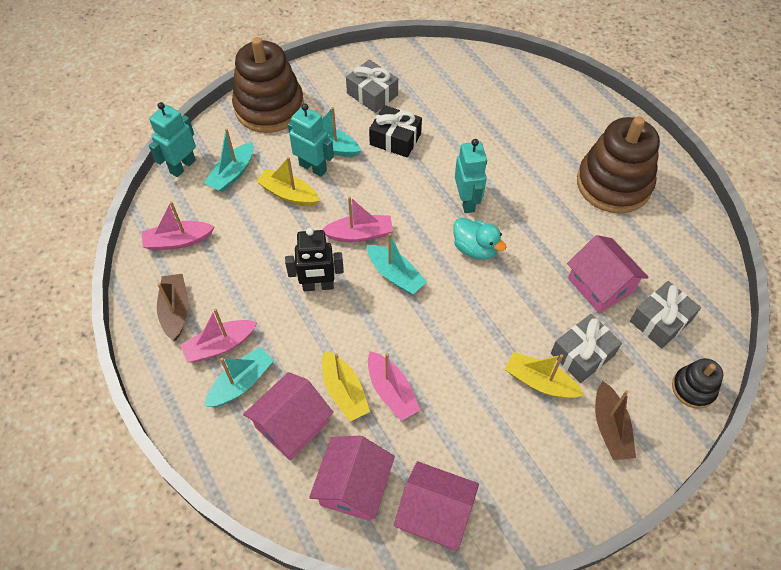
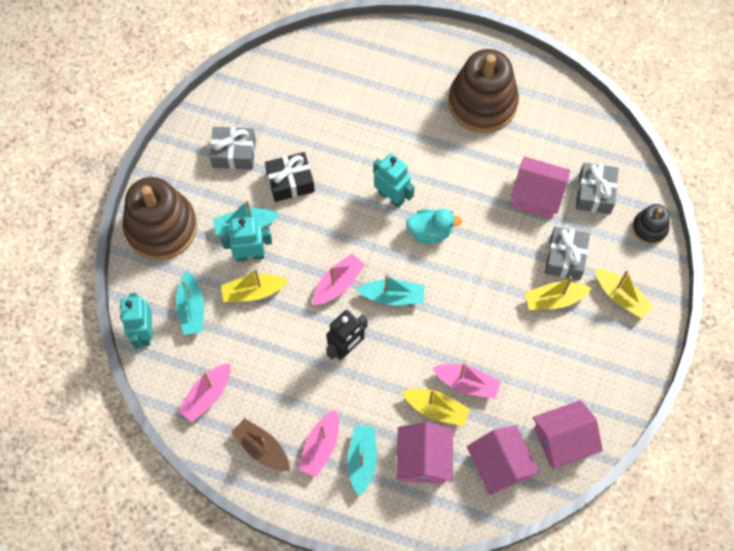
camera: 40 degrees left, 10 degrees up
(610, 428) = (621, 296): brown boat -> yellow boat

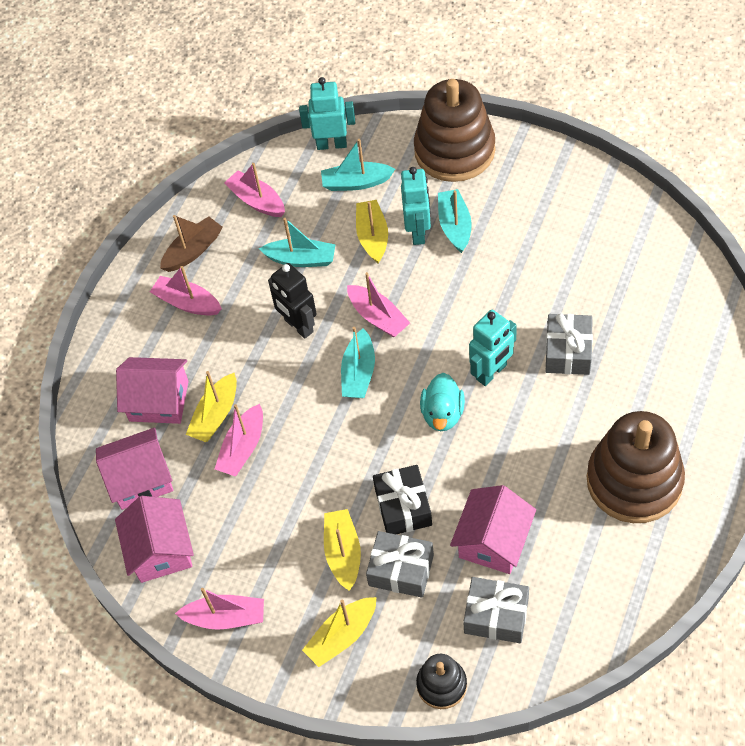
camera: 100 degrees right, 10 degrees down
(234, 153) = (550, 212): grey gift -> grey gift (568, 352)
(290, 182) = (512, 268): black gift -> black gift (403, 507)
(362, 460) = (167, 341): turquoise boat -> turquoise boat (301, 259)
(615, 382) = (225, 618): none -> pink boat

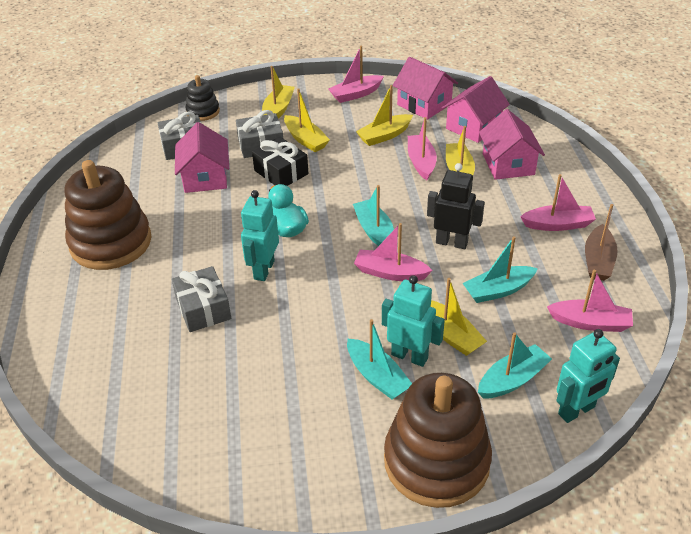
camera: 145 degrees right, 15 degrees down
(159, 401) = (508, 164): pink house -> pink house turned 75 degrees counterclockwise
(249, 514) = (384, 136): none -> yellow boat
(418, 232) = (409, 356): turquoise robot -> turquoise robot turned 150 degrees clockwise

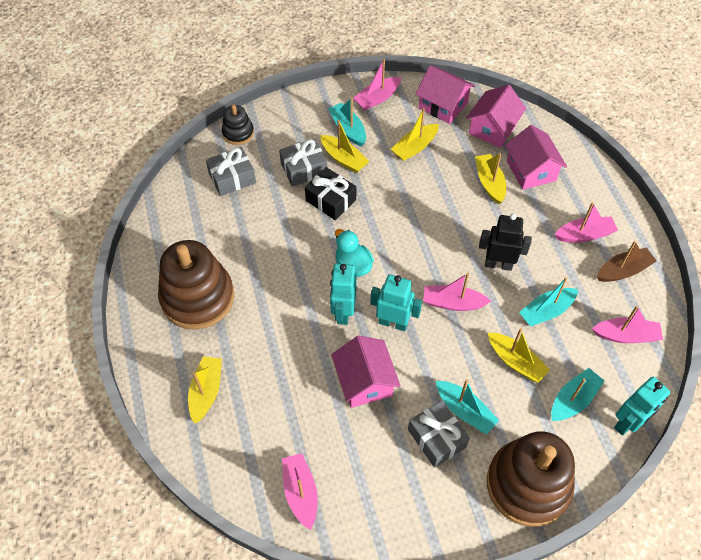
camera: 10 degrees left, 15 degrees up
(203, 309) = (301, 360): grey gift -> grey gift (436, 438)
(205, 177) = (262, 213): pink house -> pink house (365, 381)
(278, 109) = (309, 124): yellow boat -> yellow boat (206, 392)
(374, 231) = (429, 259): turquoise boat -> turquoise boat (348, 129)
(409, 356) = (486, 387): turquoise robot -> turquoise robot (393, 323)
(421, 162) = (454, 176): pink boat -> pink boat (301, 492)
(598, 261) = (623, 271): brown boat -> brown boat turned 120 degrees counterclockwise

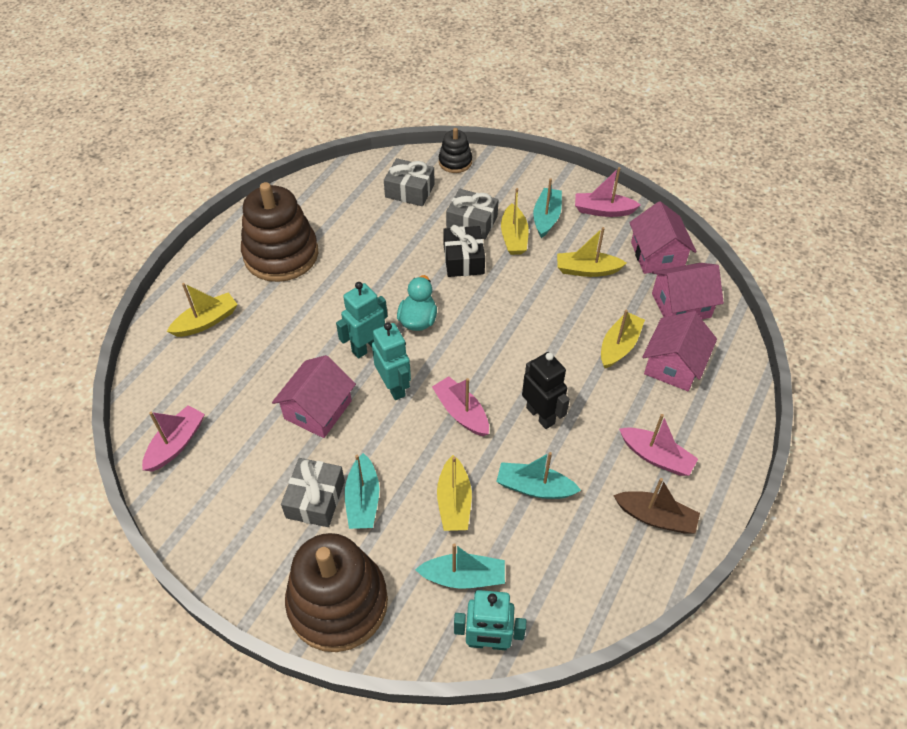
camera: 45 degrees right, 5 degrees down
(626, 336) = (584, 572): pink boat -> none

